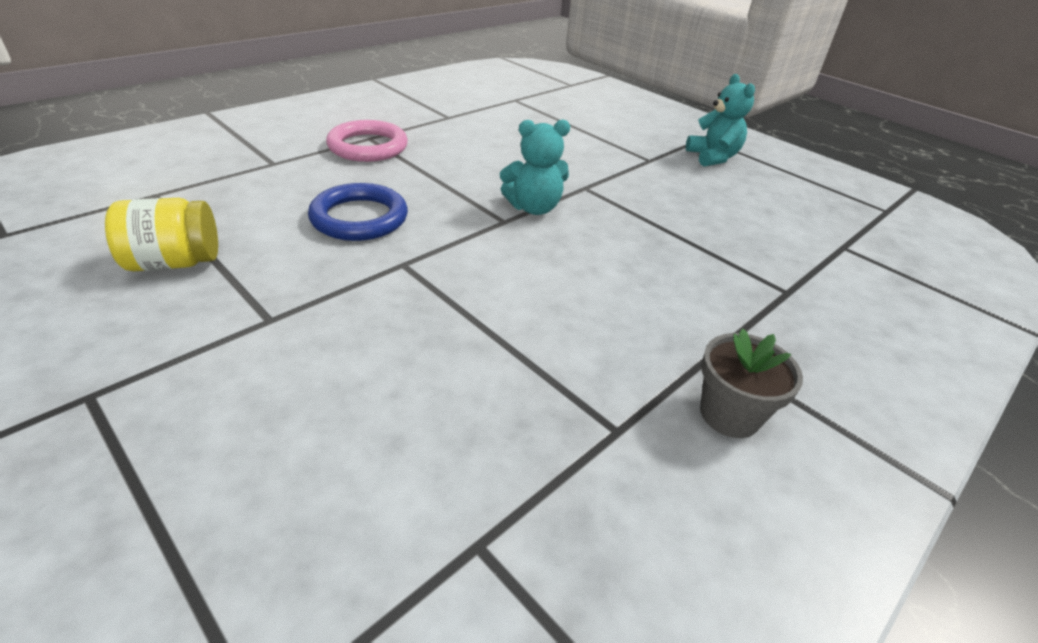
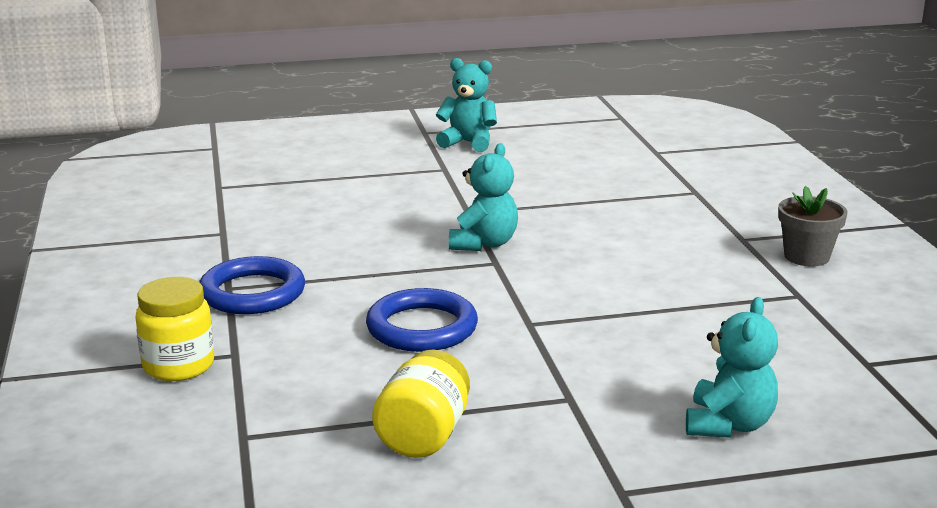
camera: 55 degrees left, 15 degrees down
(247, 151) = (178, 366): none -> yellow jar
(253, 443) = (728, 425): none -> turquoise teddy bear
(368, 146) = (252, 293): pink ring -> blue ring

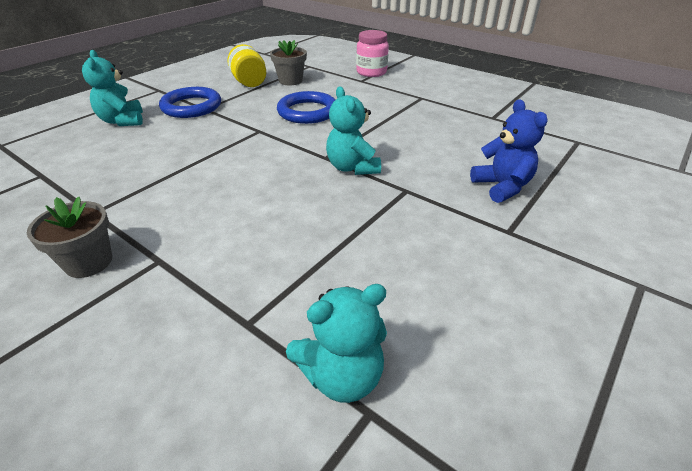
camera: 140 degrees right, 15 degrees up
(178, 366) = (371, 72): yellow jar -> pink jar
(252, 293) = (407, 99): blue ring -> blue ring (191, 106)
(345, 406) = (290, 81): none -> grey flower pot
(382, 187) = (502, 187): none -> blue teddy bear
(468, 143) = (573, 290): turquoise teddy bear -> turquoise teddy bear (342, 375)

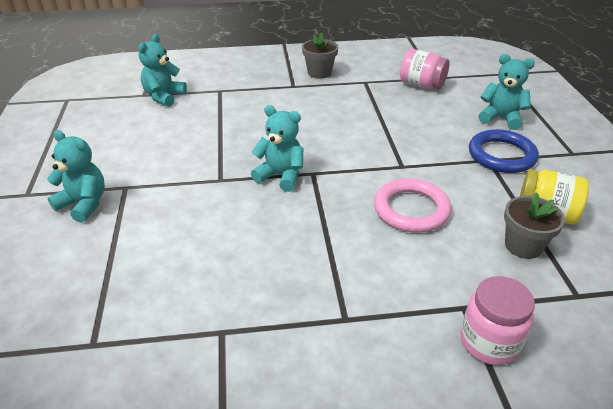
camera: 135 degrees right, 0 degrees up
(72, 175) = (421, 85): none -> pink jar
(307, 112) = (411, 209): blue ring -> pink ring
(502, 187) = (150, 223): blue teddy bear -> none
(564, 235) = (84, 204): none -> turquoise teddy bear

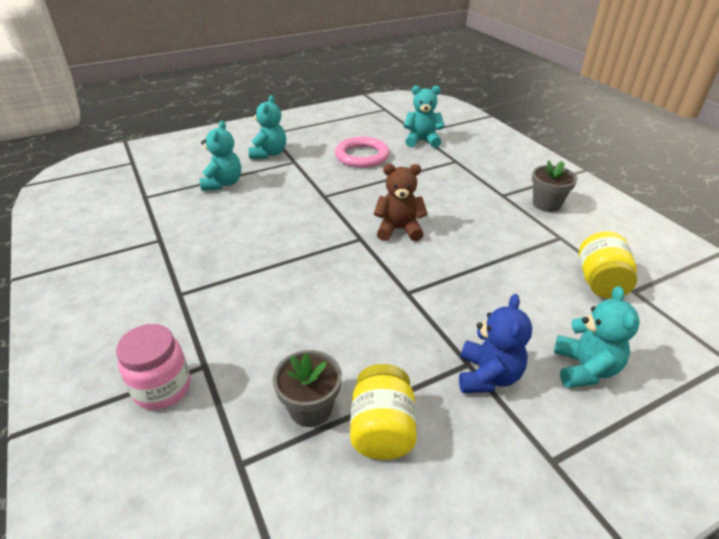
camera: 70 degrees right, 0 degrees up
(281, 176) = (346, 223): turquoise teddy bear -> turquoise teddy bear (223, 183)
(311, 149) = (399, 230): none -> brown teddy bear
(411, 209) = (335, 310): pink ring -> pink ring (362, 156)
(421, 85) = (600, 282): pink jar -> yellow jar
(501, 155) = (488, 376): blue ring -> blue teddy bear

